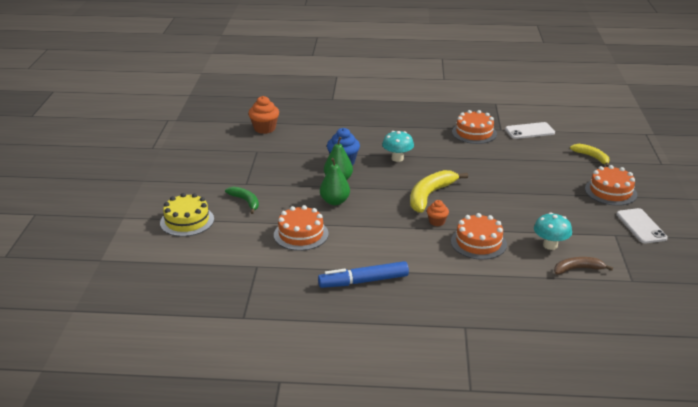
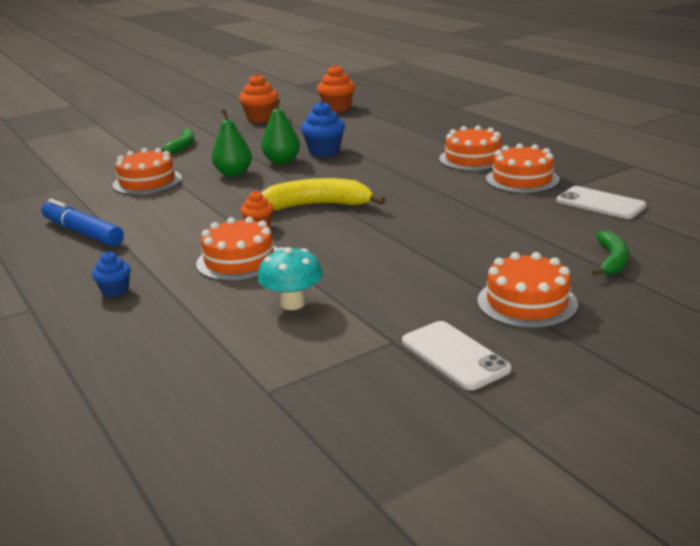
camera: 55 degrees right, 5 degrees down
(187, 221) = (119, 141): yellow cake -> none
(236, 157) = (260, 119): none -> orange cupcake
(397, 158) = (377, 167): turquoise mushroom -> none
(425, 131) = (472, 159): none -> orange cake
(473, 292) = (115, 291): none -> blue cupcake
(578, 269) = (250, 340): brown banana -> none
(592, 157) = (611, 260): yellow banana -> green banana
(641, 226) = (454, 355): white phone -> white phone turned 75 degrees counterclockwise

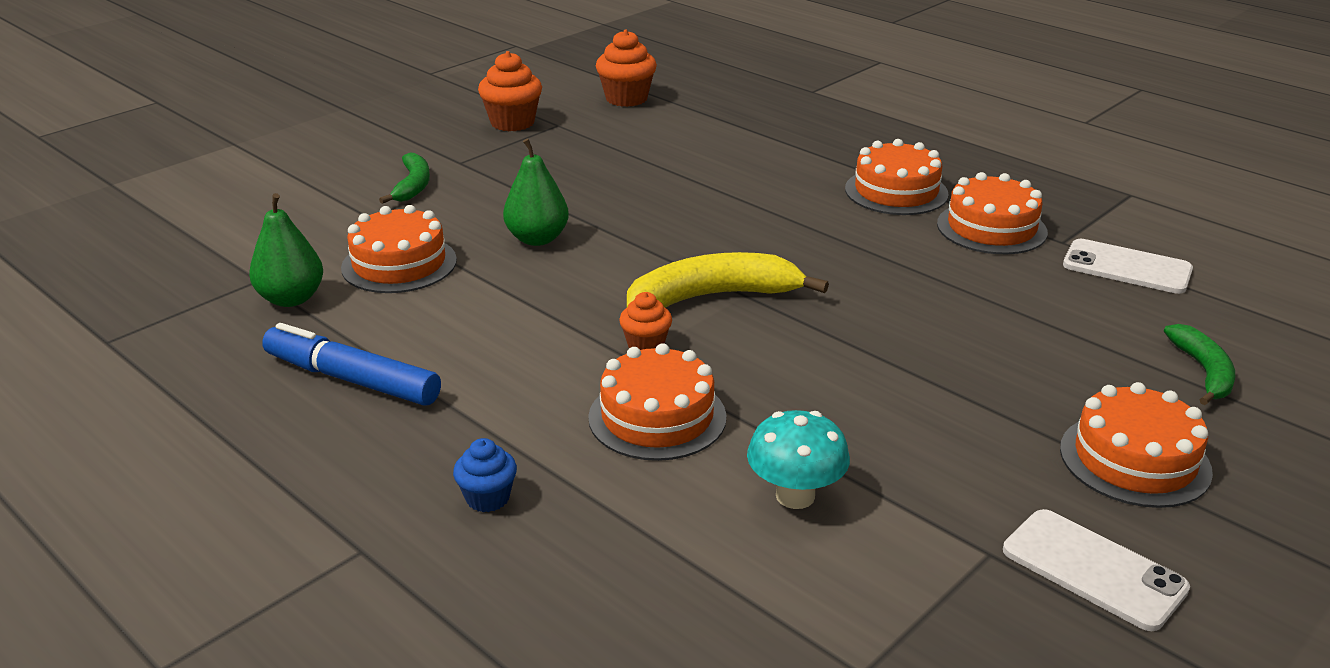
camera: 15 degrees left, 5 degrees up
(282, 161) = (602, 210): green pear -> green pear (291, 299)
(324, 152) = (659, 187): blue cupcake -> none

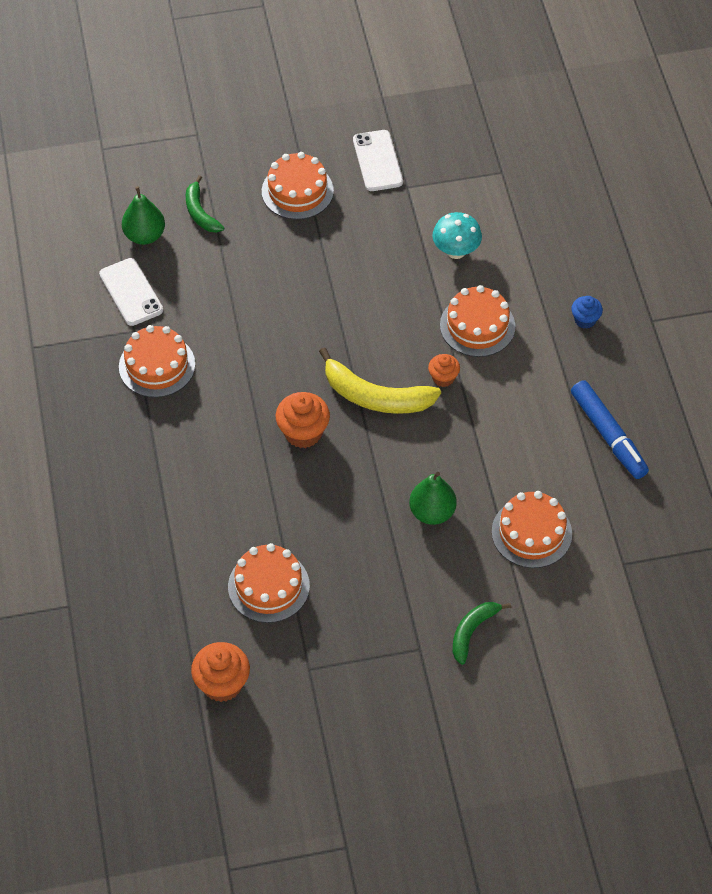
camera: 145 degrees left, 25 degrees up
(291, 299) = (611, 530): green pear -> green pear (145, 235)
(512, 123) = (341, 694): orange cupcake -> orange cupcake (303, 433)
(896, 191) = (167, 434): orange cake -> orange cake (268, 586)
(1203, 372) = (200, 212): green banana -> green banana turned 60 degrees counterclockwise

